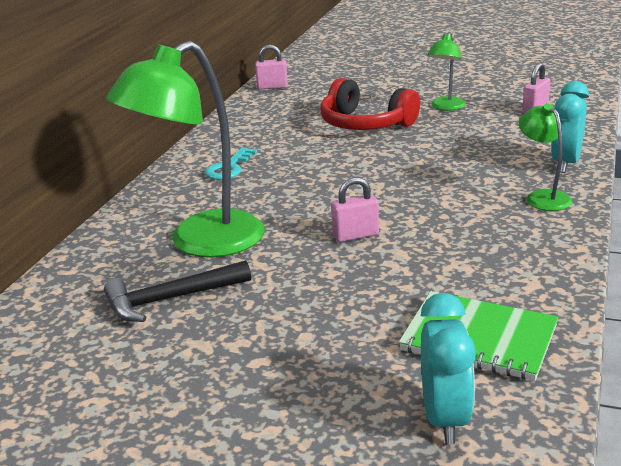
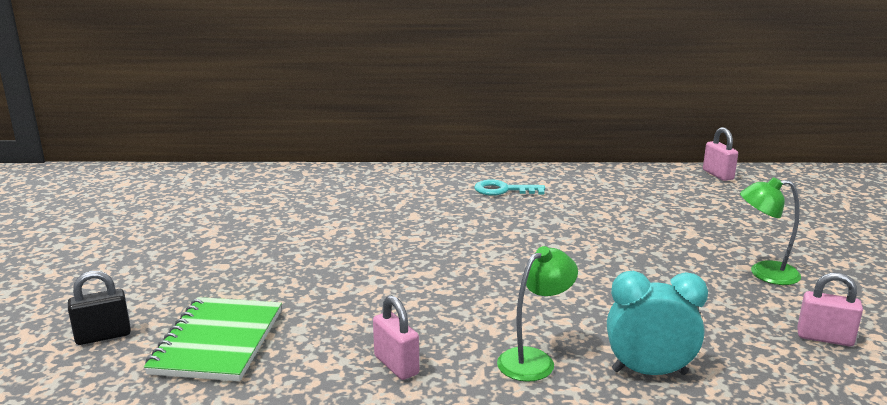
camera: 70 degrees right, 5 degrees down
(170, 299) = (271, 210): black hammer -> none
(201, 242) = (360, 204): green lamp -> none
(355, 235) = (394, 263): pink padlock -> pink padlock (396, 365)
(365, 124) = (662, 233): red headphones -> none
(445, 418) = (103, 336): turquoise clock -> black padlock

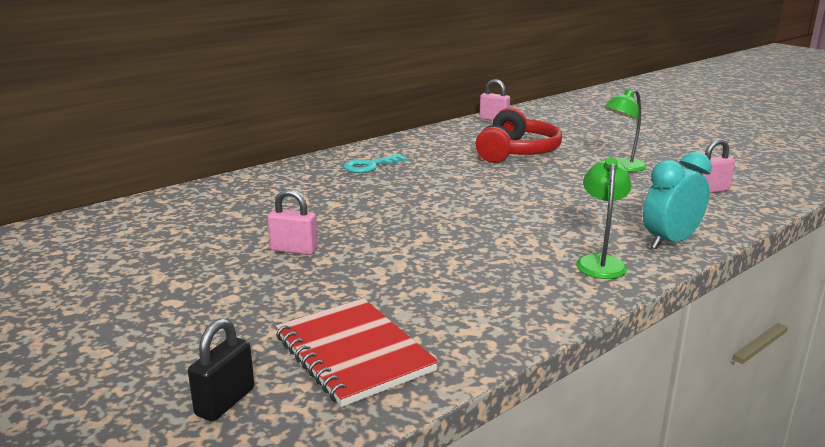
camera: 40 degrees left, 0 degrees up
(217, 342) = (353, 353): green notebook -> red notebook
(396, 365) = (525, 304): pink padlock -> pink padlock (294, 250)
(672, 218) = (516, 152): none -> red headphones

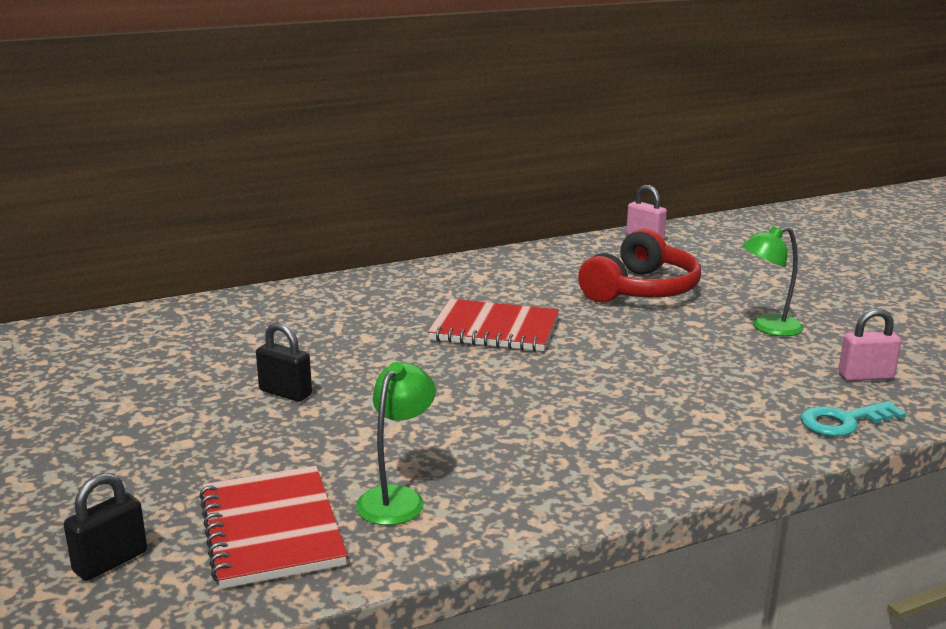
camera: 15 degrees right, 0 degrees up
(294, 250) = (285, 393): pink padlock -> black padlock
(370, 166) = (442, 290): turquoise key -> turquoise key (843, 422)
(429, 188) = (494, 329): none -> red notebook
(600, 262) = (636, 459): green lamp -> green lamp (397, 498)
(670, 242) = (750, 444): turquoise clock -> none

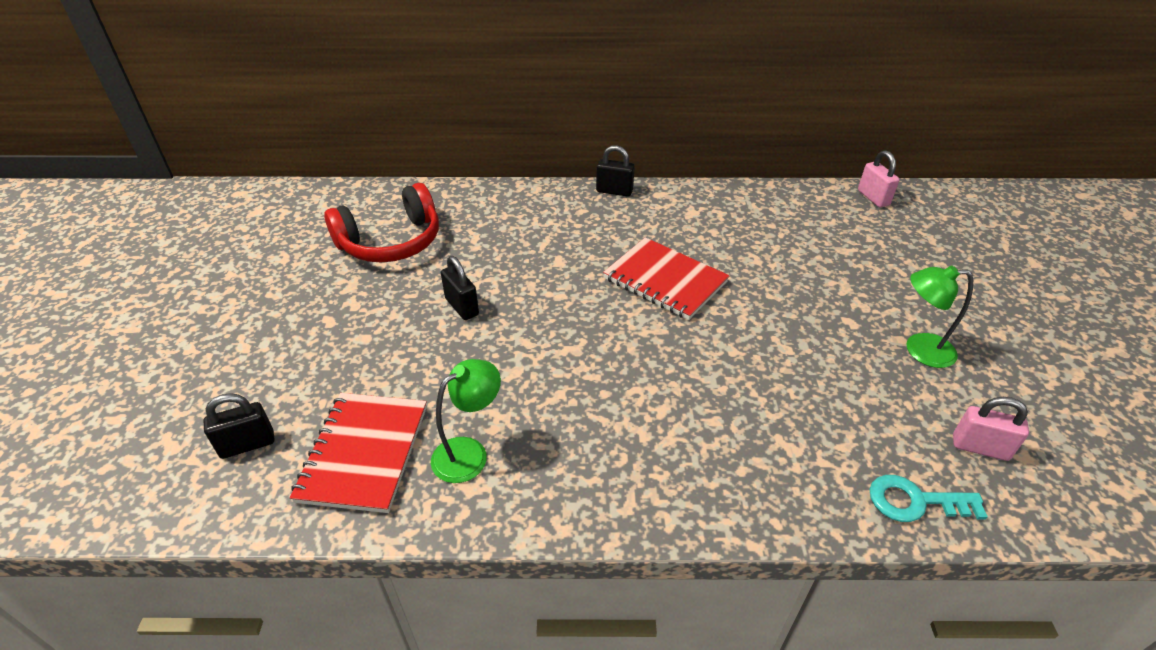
camera: 25 degrees right, 20 degrees up
(382, 275) = (614, 191): none -> black padlock
(641, 290) = (826, 265): red headphones -> red headphones (391, 242)

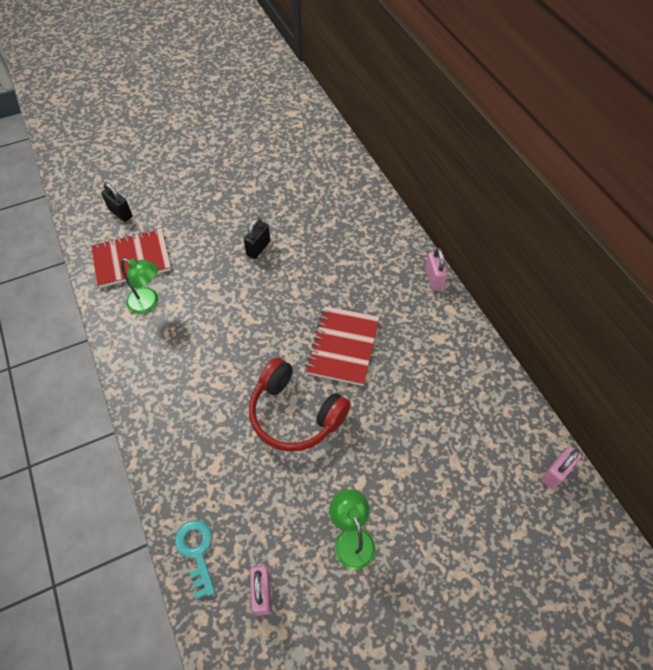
camera: 65 degrees right, 15 degrees up
(391, 242) = (299, 186): red headphones -> red headphones (295, 414)
(614, 191) = (433, 279): black padlock -> pink padlock

